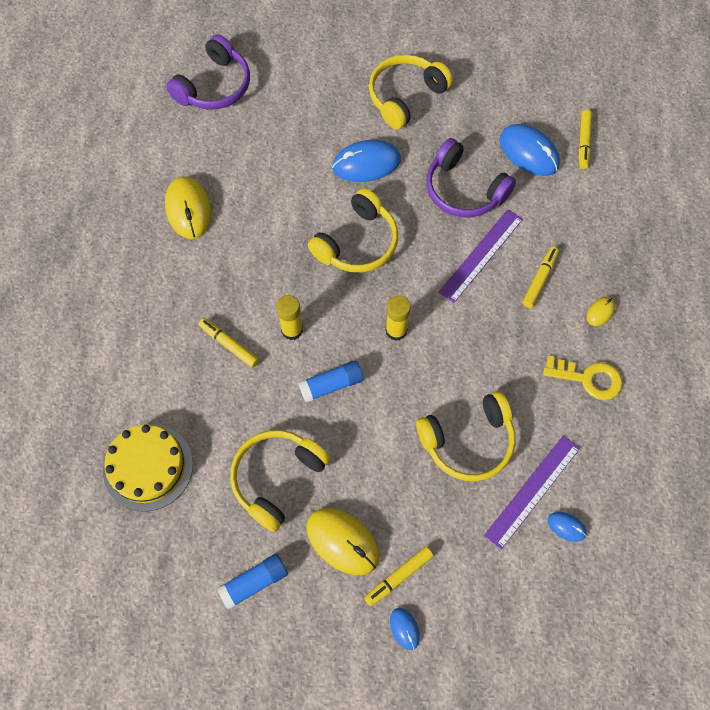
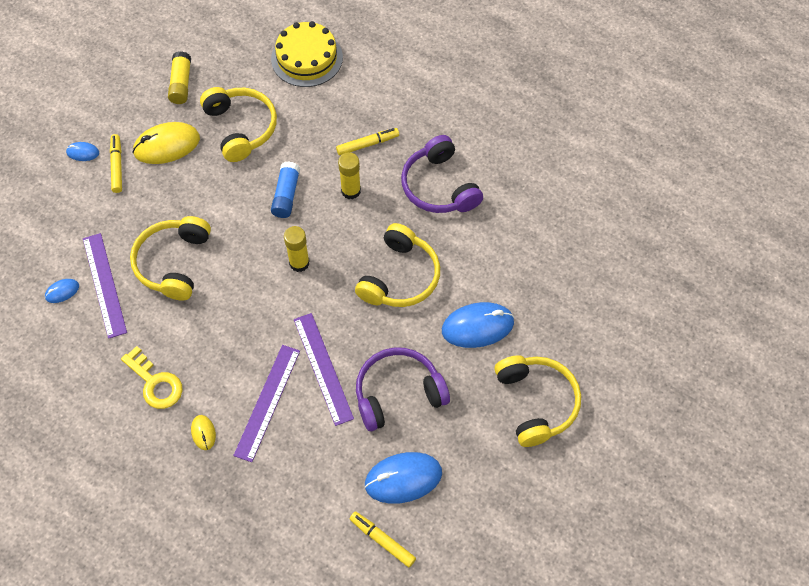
camera: 120 degrees right, 5 degrees down
(188, 209) = (512, 169): yellow mouse -> none
(214, 86) = (640, 244): purple headphones -> purple headphones (439, 186)
(254, 582) = (181, 84): blue glue stick -> yellow glue stick
(357, 243) = (399, 277): yellow headphones -> yellow headphones turned 135 degrees counterclockwise
(366, 163) = (477, 326): blue mouse -> blue mouse turned 60 degrees clockwise
(539, 279) = (267, 402): yellow marker -> purple ruler
(588, 378) = (155, 383): yellow key -> yellow key turned 90 degrees counterclockwise

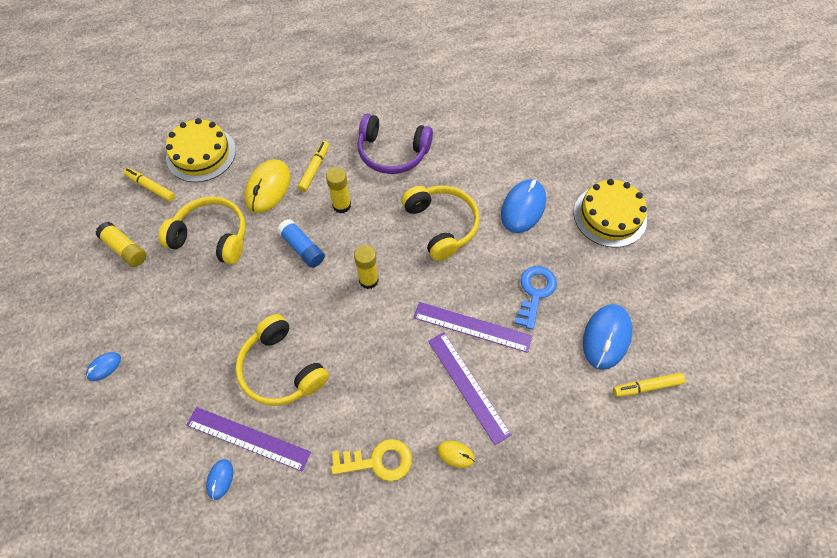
camera: 50 degrees left, 0 degrees up
(117, 166) = (147, 349): yellow marker -> yellow marker (151, 187)
(167, 145) = (169, 298): yellow mouse -> yellow mouse (268, 188)
(398, 393) = (535, 292): purple headphones -> blue key
(536, 403) = (609, 216): yellow headphones -> yellow cake

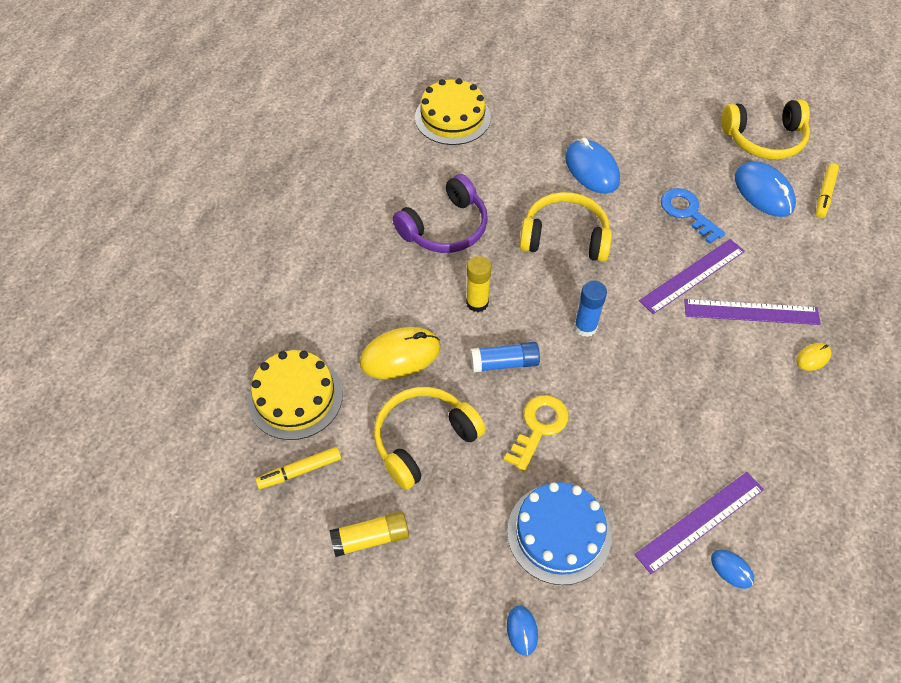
camera: 55 degrees left, 5 degrees down
(187, 351) = (559, 533): none -> blue cake
(268, 188) = (400, 355): yellow mouse -> yellow mouse turned 75 degrees counterclockwise
(281, 369) = (638, 453): yellow headphones -> yellow headphones (764, 139)
(314, 169) = (410, 302): yellow marker -> none
(368, 280) = (585, 327): yellow glue stick -> blue glue stick
(378, 461) = (787, 421): yellow key -> yellow key (539, 427)
(609, 216) = (645, 119): yellow cake -> yellow cake (452, 117)

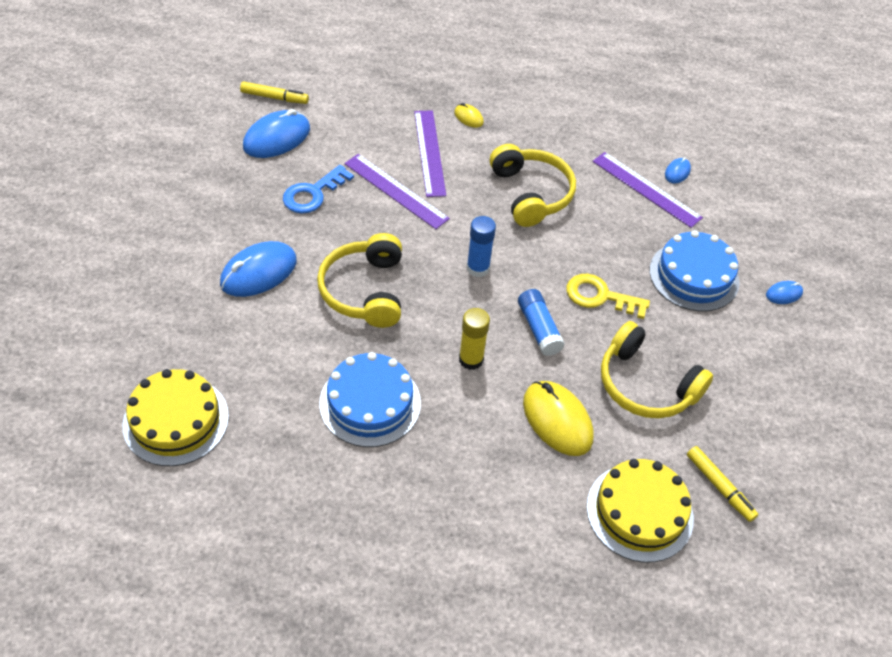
camera: 105 degrees left, 5 degrees down
(371, 538) = (758, 411): yellow glue stick -> none
(445, 227) = (370, 403): purple headphones -> blue cake
(764, 139) = (199, 134): yellow headphones -> yellow headphones (531, 194)

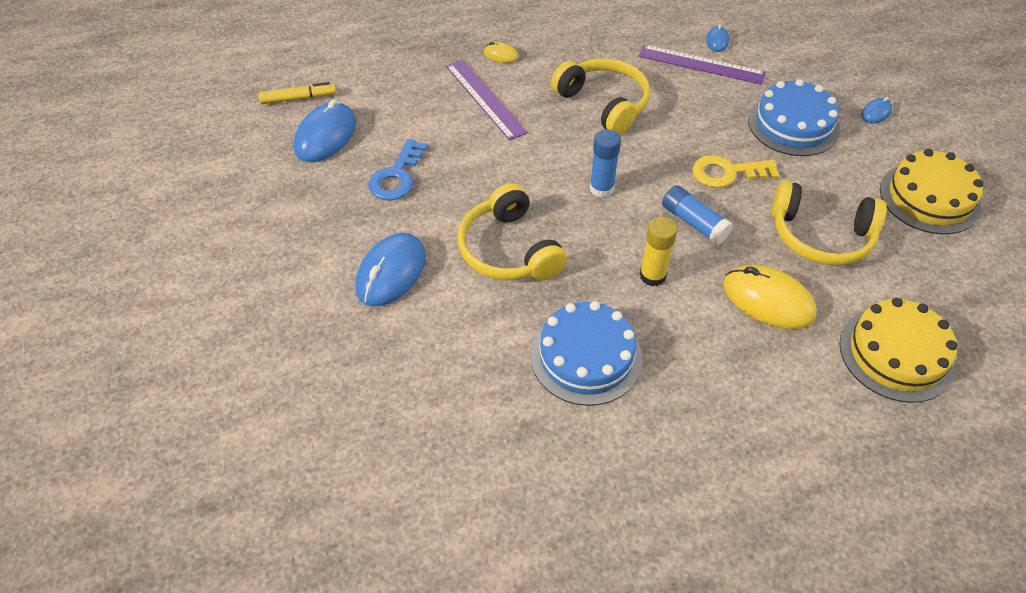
camera: 20 degrees left, 0 degrees up
(176, 420) = (400, 458): yellow cake -> yellow cake (929, 198)
(395, 191) = (476, 145): purple ruler -> none
(719, 487) = (944, 301): yellow marker -> none

